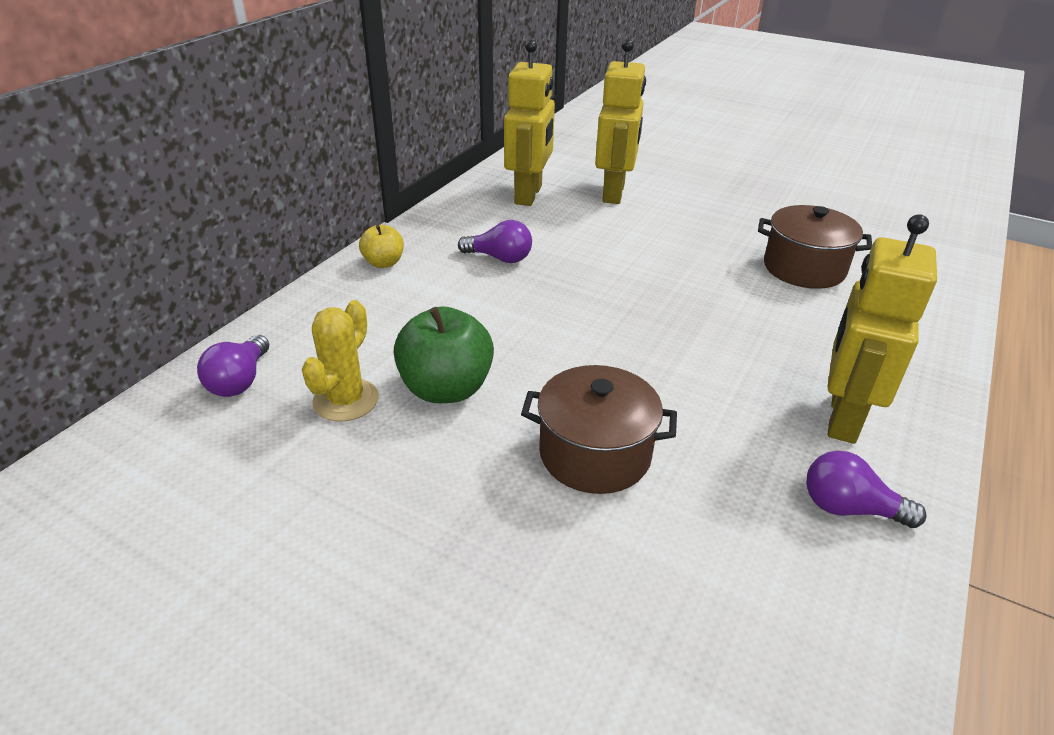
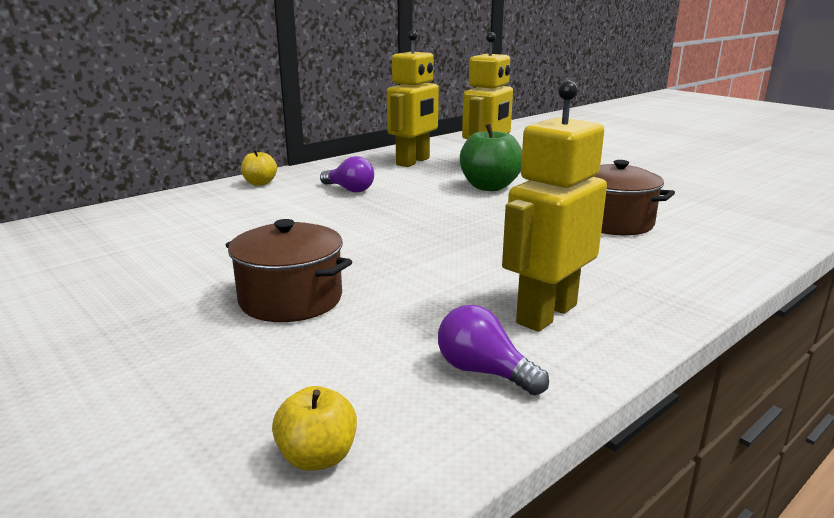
camera: 20 degrees right, 15 degrees down
(240, 381) = (88, 225): purple light bulb -> none
(346, 400) = (143, 244): yellow cactus -> none
(446, 389) = (221, 248): green apple -> green apple (489, 187)
(800, 655) = (317, 457): none -> yellow apple

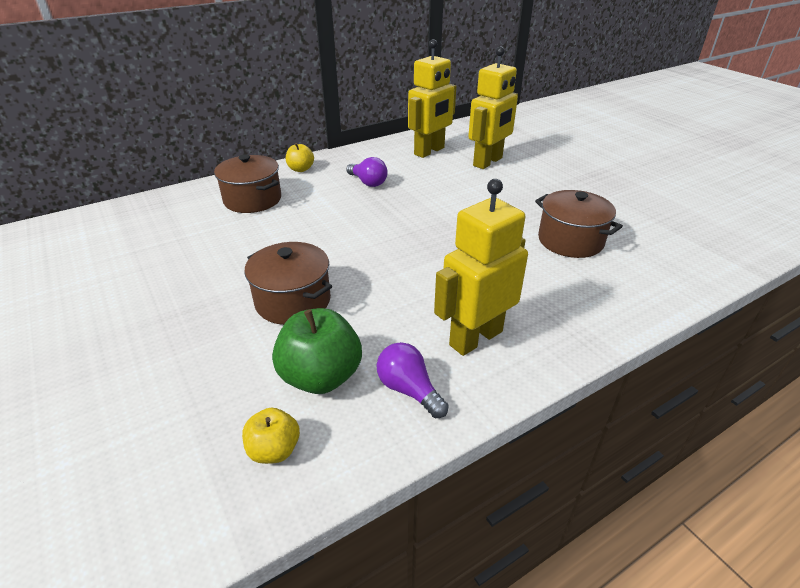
camera: 10 degrees right, 15 degrees up
(205, 212) = (252, 200): none -> brown pot
(489, 187) = (482, 188): green apple -> green apple (321, 377)

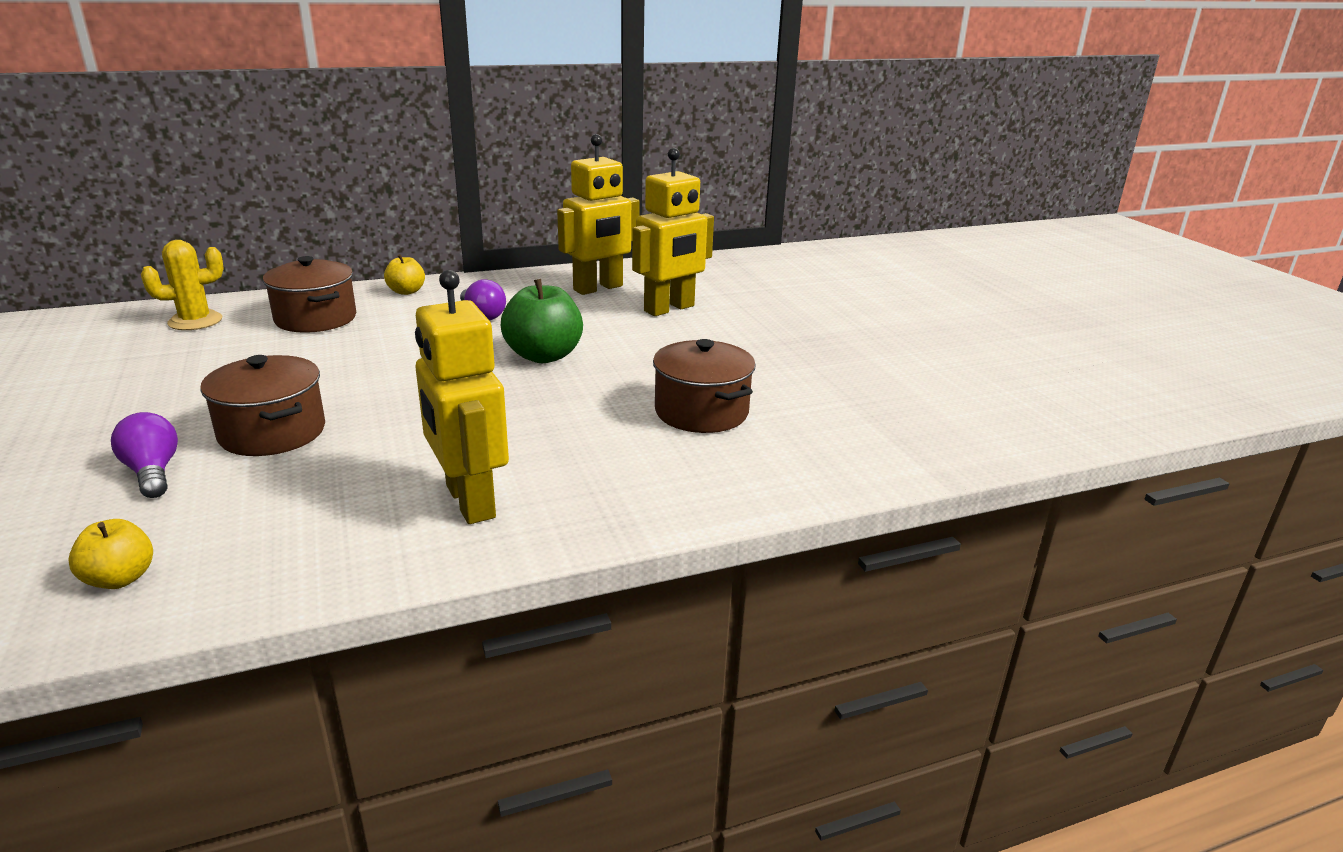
camera: 10 degrees right, 10 degrees down
(164, 213) = (195, 321): none -> yellow cactus
(321, 377) = (238, 515): green apple -> green apple (544, 356)
(409, 390) = (334, 544): purple light bulb -> purple light bulb (153, 472)
(475, 338) = (469, 502): yellow robot -> yellow robot turned 90 degrees counterclockwise

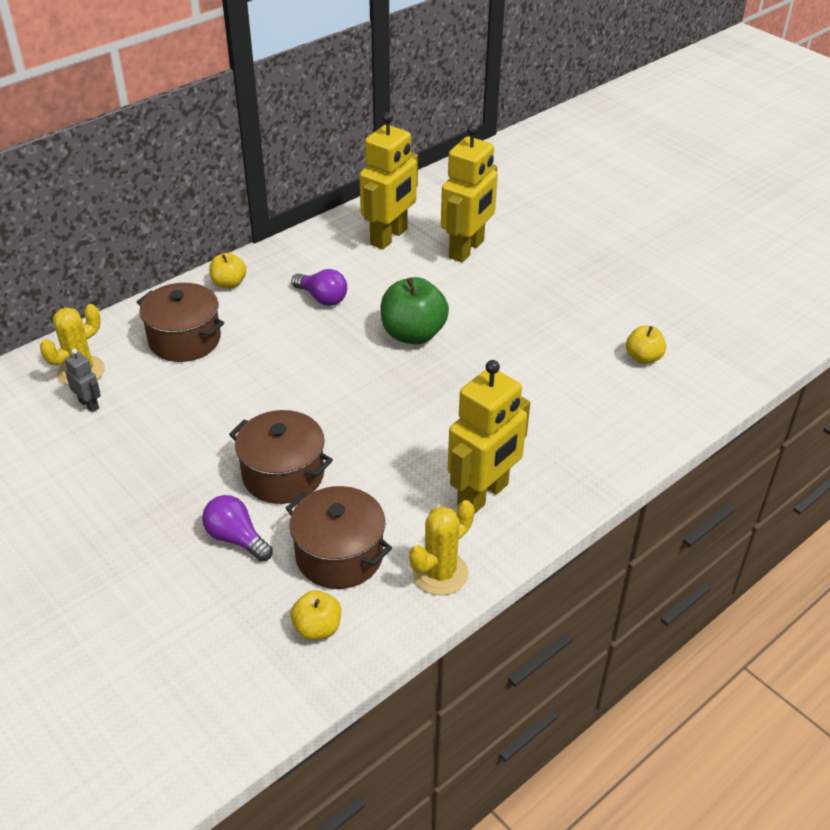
camera: 20 degrees left, 15 degrees up
(168, 343) = (89, 404): none -> grey robot
(329, 564) = (440, 573): none -> yellow cactus
(469, 502) = (483, 495): yellow robot -> yellow robot turned 90 degrees counterclockwise
(701, 412) = (573, 363): brown pot -> brown pot (339, 555)
(794, 424) = (643, 358): none -> yellow apple

